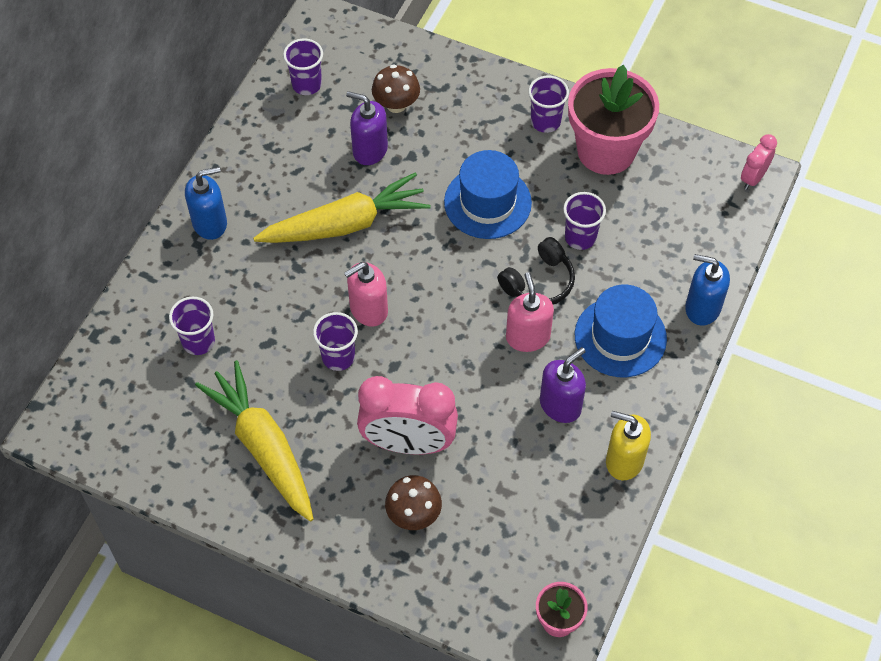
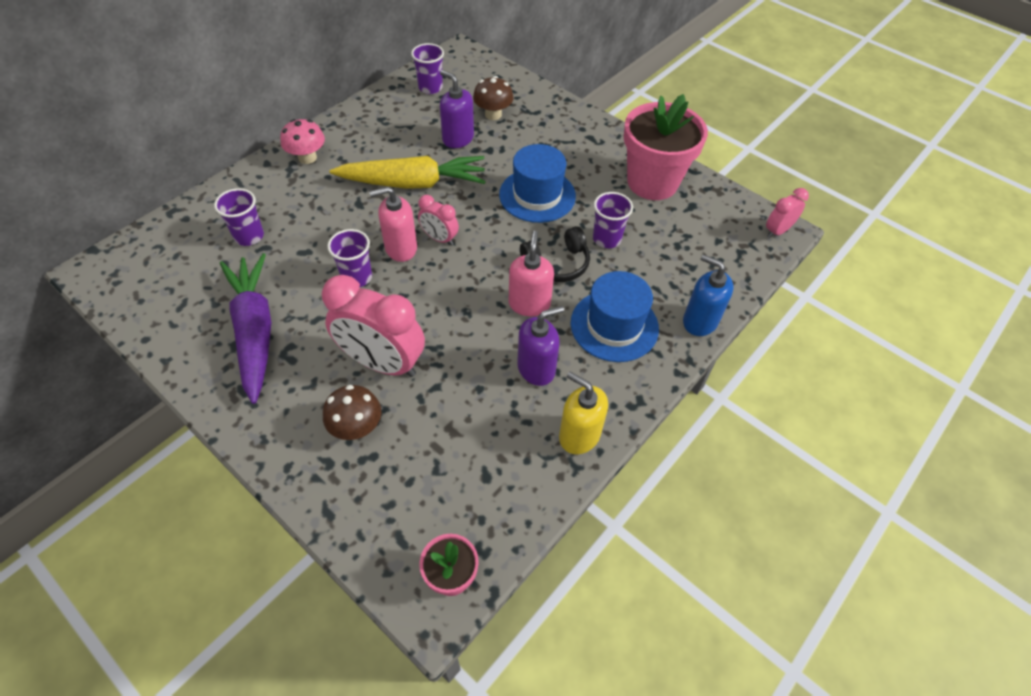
camera: 15 degrees right, 5 degrees down
(210, 223) = (307, 157): blue soap dispenser -> pink mushroom
(263, 447) = (255, 331): yellow carrot -> purple carrot
(404, 286) = (439, 238): none -> pink clock
(545, 121) = (609, 151): purple cup -> none

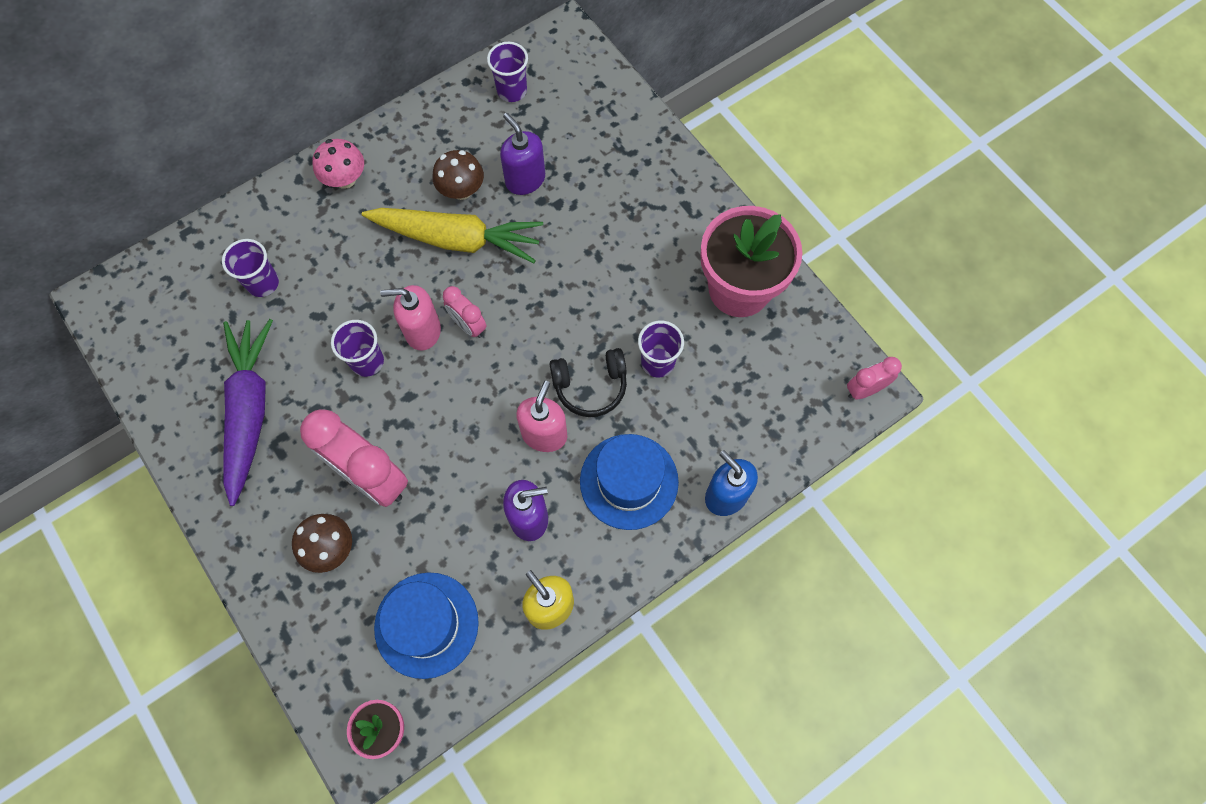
camera: 15 degrees right, 15 degrees up
(493, 114) = (577, 148): brown mushroom -> brown mushroom (461, 190)
(537, 195) = (595, 283): blue hat -> blue hat (426, 624)

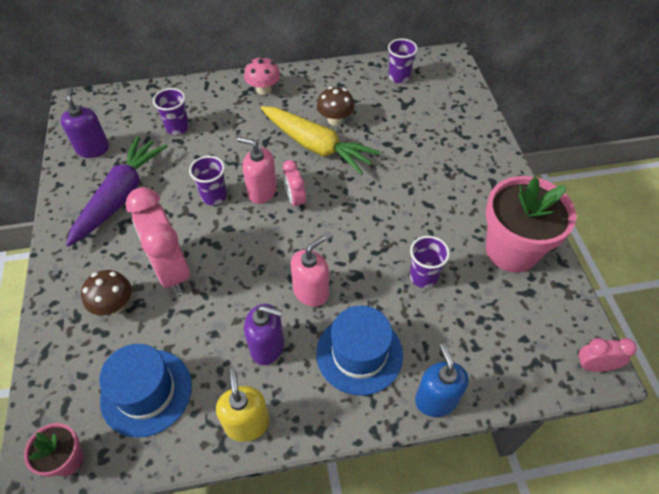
camera: 25 degrees right, 15 degrees down
(525, 179) = (382, 128): purple soap dispenser -> purple soap dispenser (93, 149)
(590, 386) = (363, 273): black headphones -> none

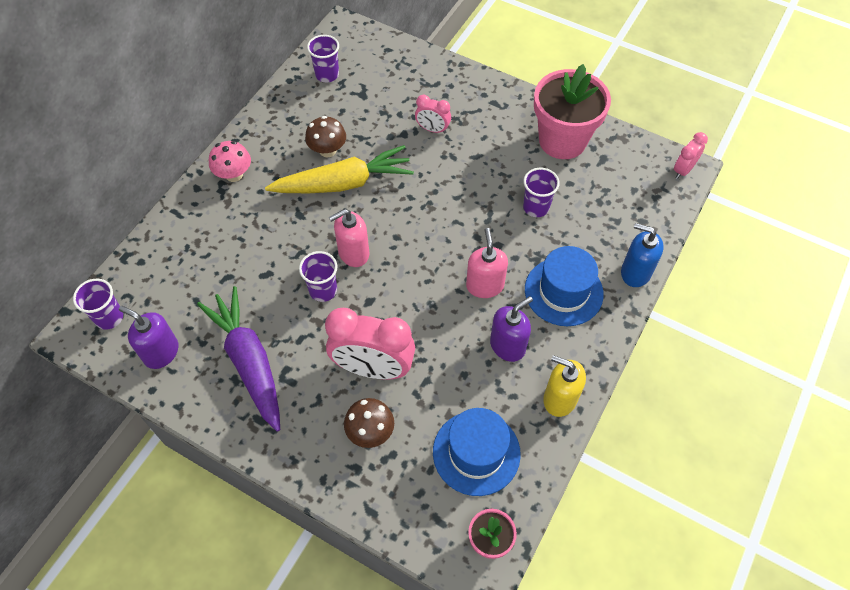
camera: 50 degrees left, 5 degrees up
(177, 128) = (209, 268): purple cup -> purple cup (109, 317)
(295, 200) = (385, 236): pink clock -> pink clock (432, 129)

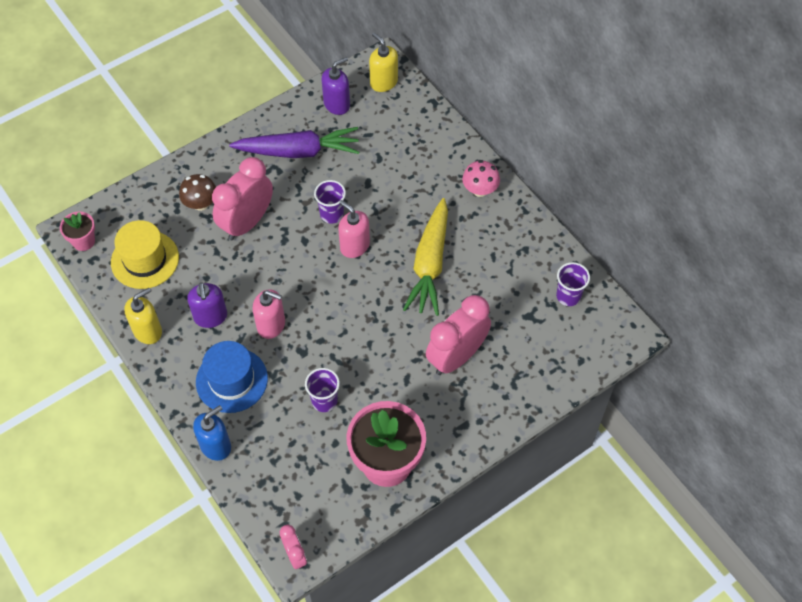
camera: 115 degrees right, 0 degrees up
(109, 317) = (383, 82): purple cup -> yellow soap dispenser
(327, 150) = (473, 265): brown mushroom -> none
(353, 253) = (354, 246): pink soap dispenser -> pink soap dispenser turned 45 degrees counterclockwise
(432, 129) = (456, 357): pink clock -> pink clock, size x1.98
(476, 452) = (145, 260): blue hat -> yellow hat

